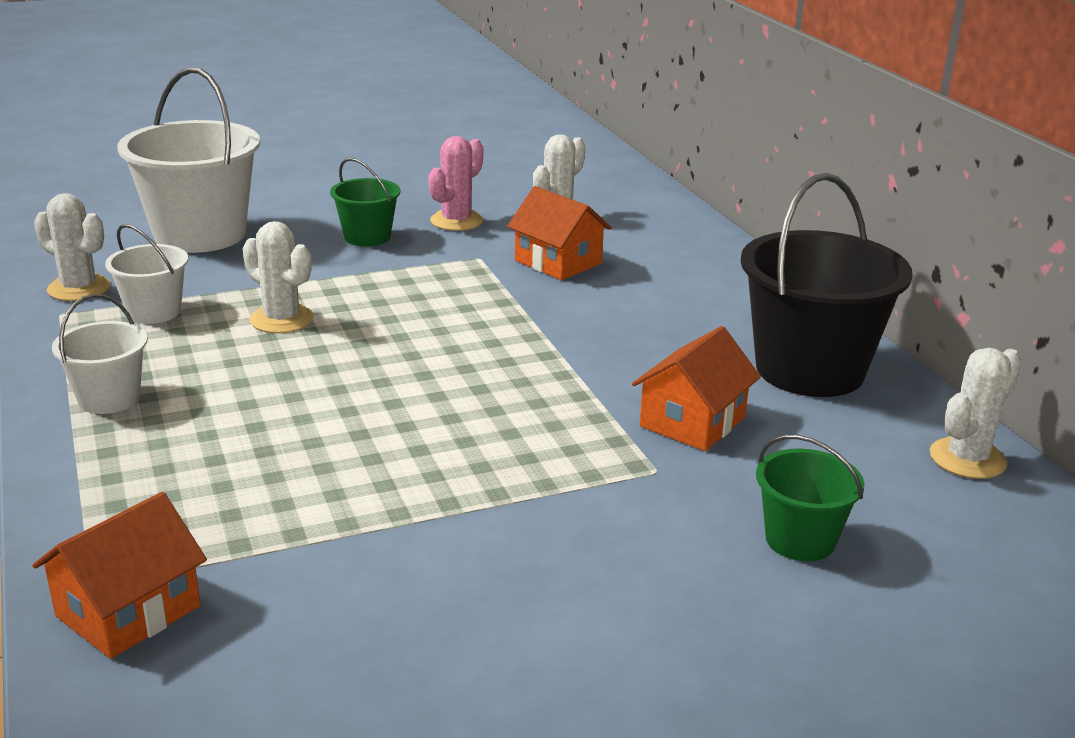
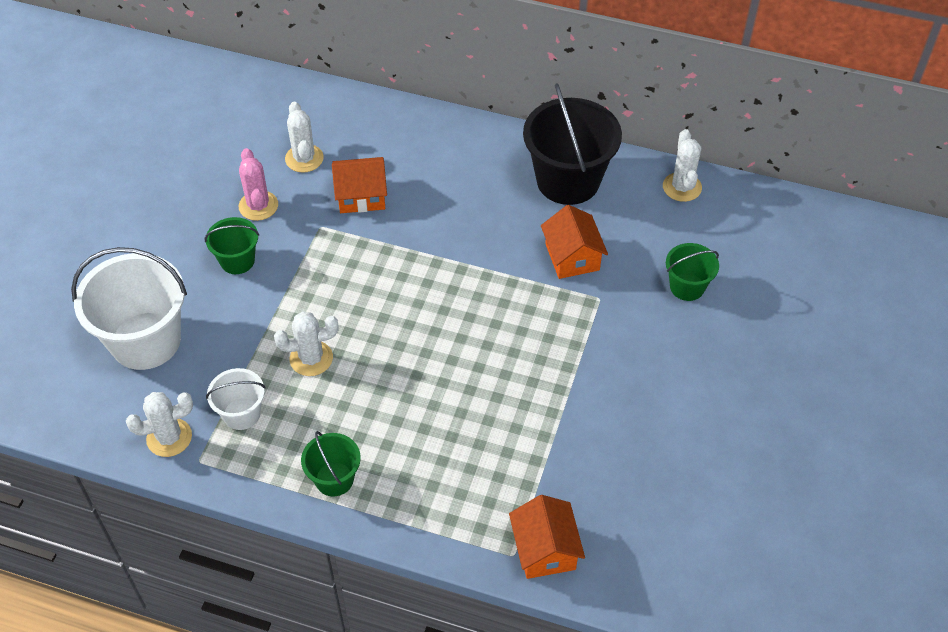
camera: 50 degrees left, 25 degrees up
(109, 398) = (334, 479): white bucket -> green bucket

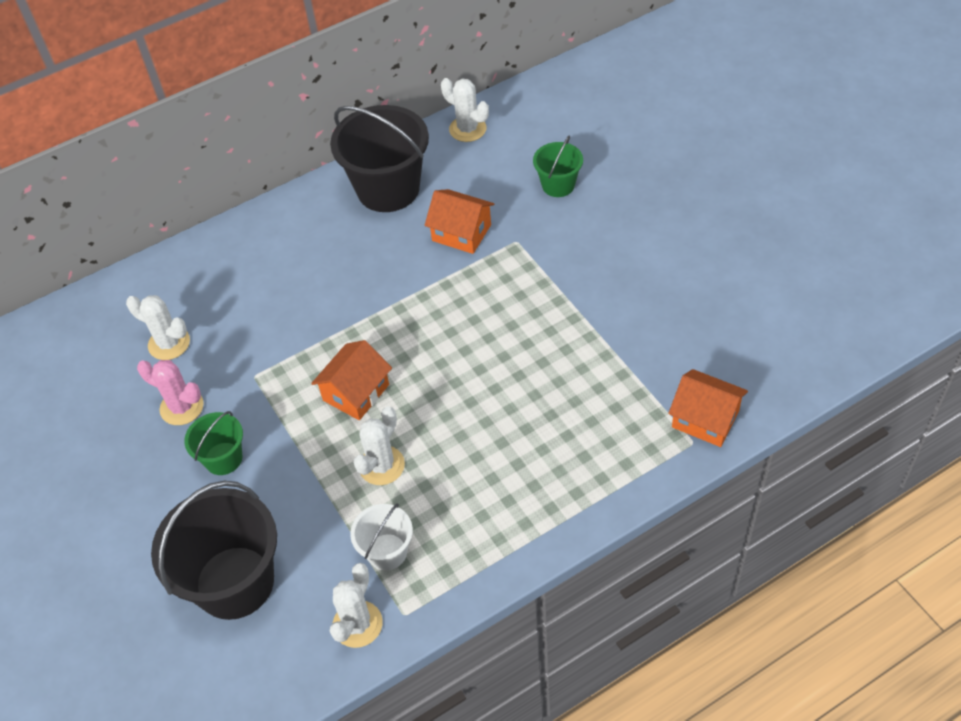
camera: 45 degrees left, 0 degrees up
(146, 341) = (235, 582): white bucket -> black bucket
(334, 479) = (516, 522): green bucket -> none
(361, 196) = (254, 328): orange house -> orange house (356, 392)

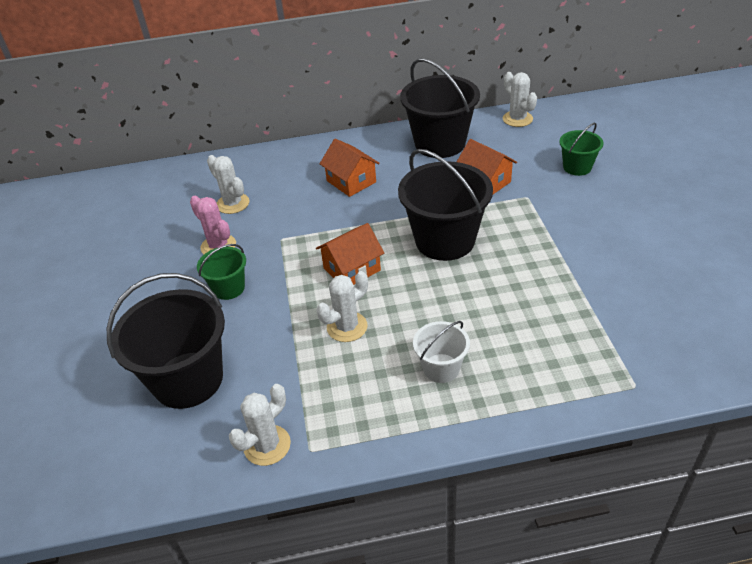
camera: 20 degrees right, 10 degrees down
(387, 552) = (320, 394): white bucket -> white bucket (441, 368)
(445, 325) = (445, 240): none -> black bucket
(705, 419) = (654, 370): orange house -> orange house (351, 181)

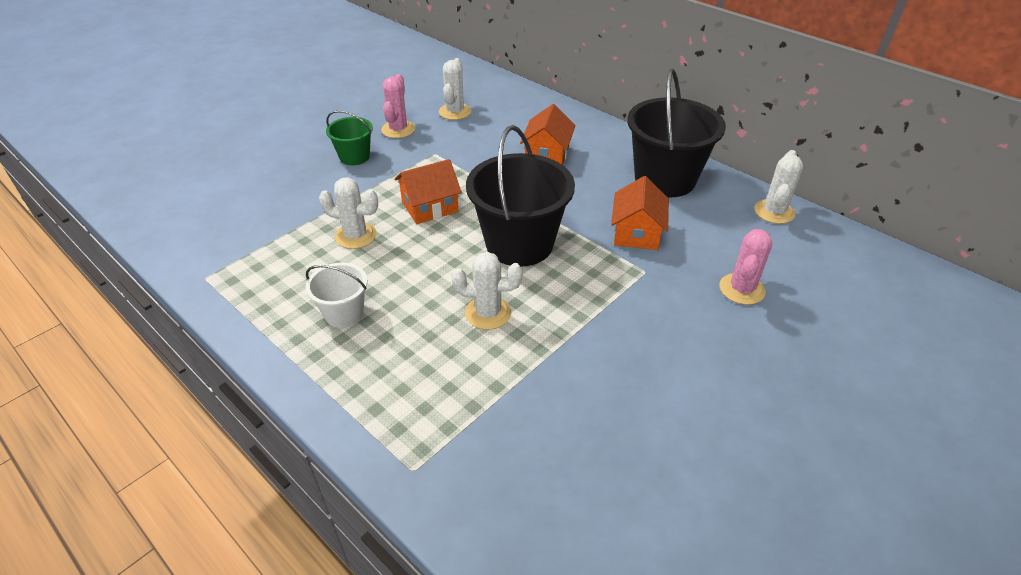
camera: 50 degrees right, 0 degrees up
(188, 380) = (244, 185): black bucket -> none
(267, 445) = (199, 253): white cactus -> white cactus (488, 313)
(352, 269) = (430, 207): orange house -> orange house turned 45 degrees counterclockwise
(577, 167) = (741, 289): green bucket -> pink cactus

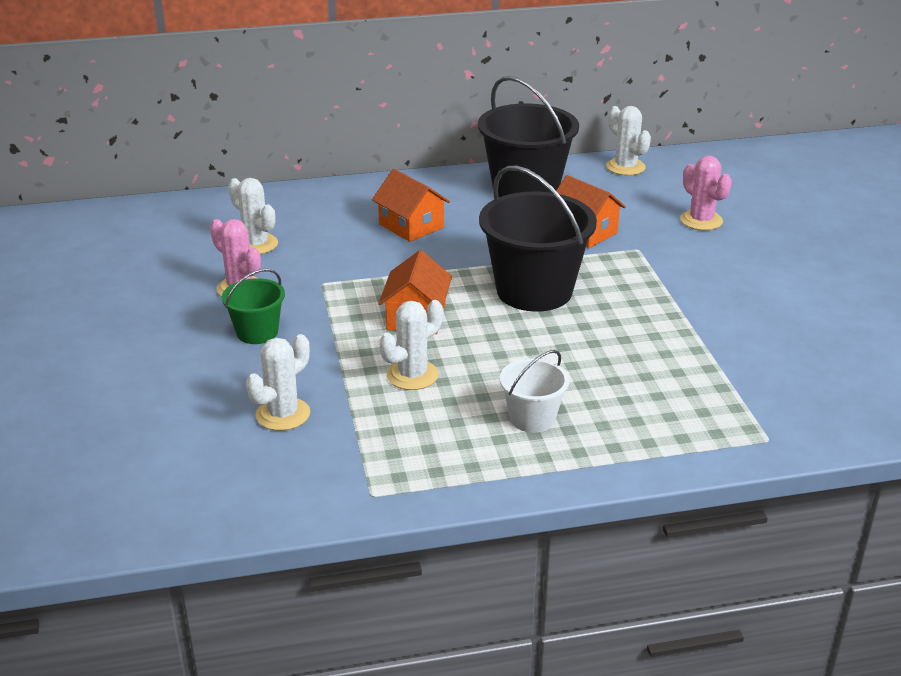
camera: 55 degrees left, 10 degrees down
(488, 313) = (613, 340): white cactus -> white cactus (283, 414)

